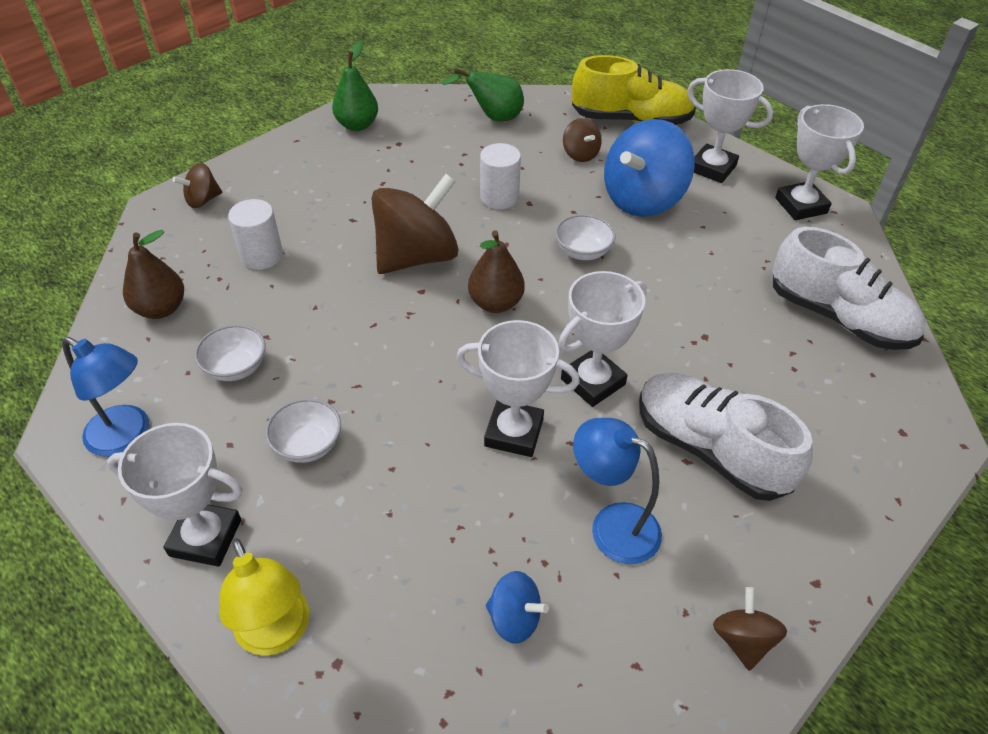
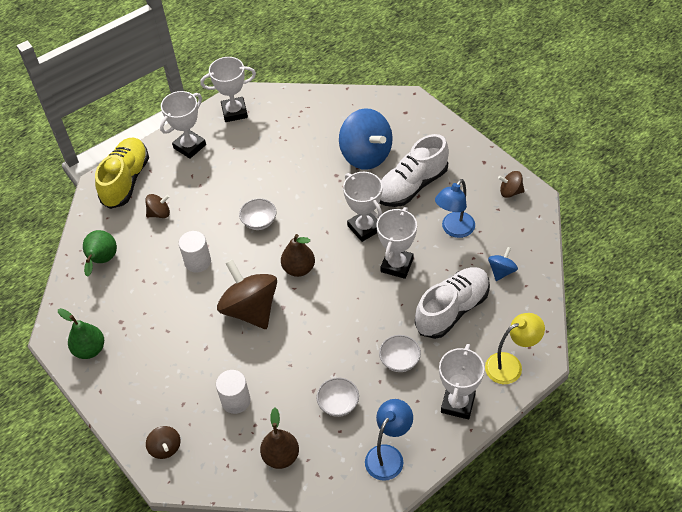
camera: 80 degrees left, 5 degrees up
(642, 199) = (214, 186): blue spinning top -> blue spinning top (366, 155)
(838, 317) = (328, 117): white shoe -> white shoe (452, 310)

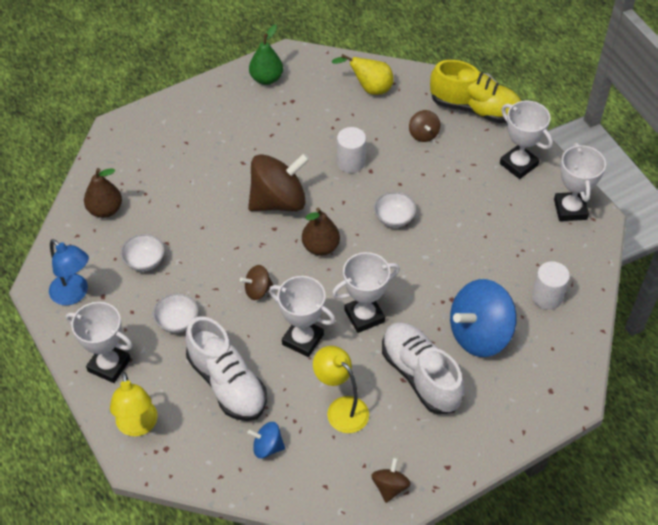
camera: 95 degrees right, 0 degrees up
(102, 261) = (369, 88): green pear -> yellow pear
(165, 448) = (145, 128): brown spinning top -> brown spinning top (257, 290)
(236, 400) = (176, 181): white cylinder -> white cylinder (547, 297)
(454, 230) = (341, 408): blue lamp -> yellow lamp
(501, 271) = (267, 447): blue spinning top -> blue spinning top turned 150 degrees clockwise

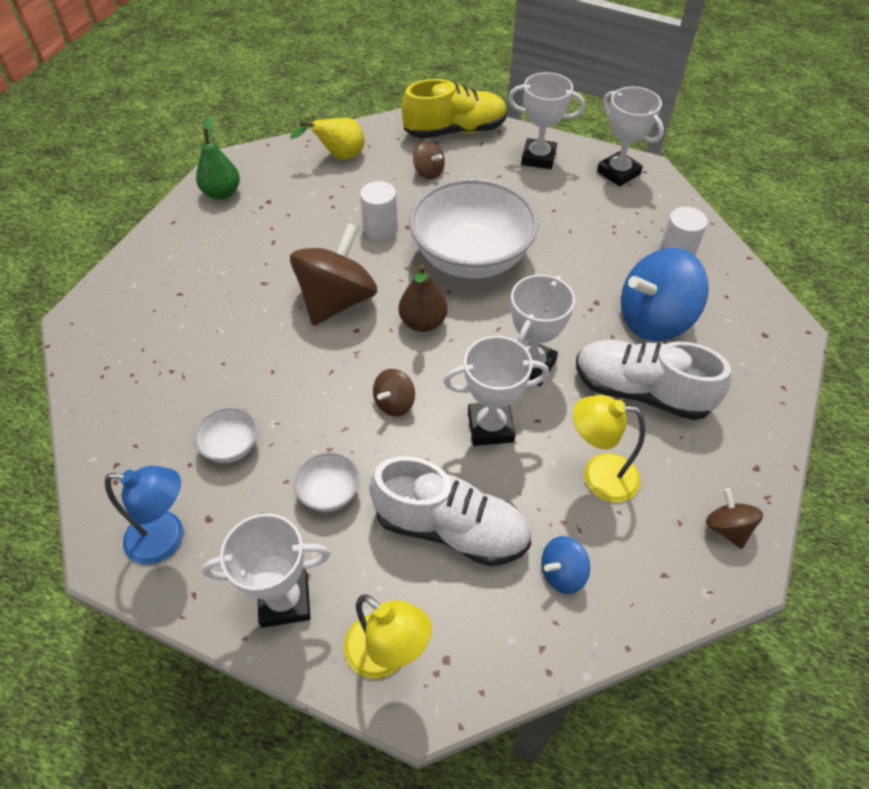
camera: 35 degrees left, 0 degrees up
(105, 210) = (133, 415): brown pear -> none
(394, 218) = (471, 258): white bowl -> white bowl, size x2.42
(479, 334) = (654, 320): blue spinning top -> blue spinning top turned 45 degrees clockwise

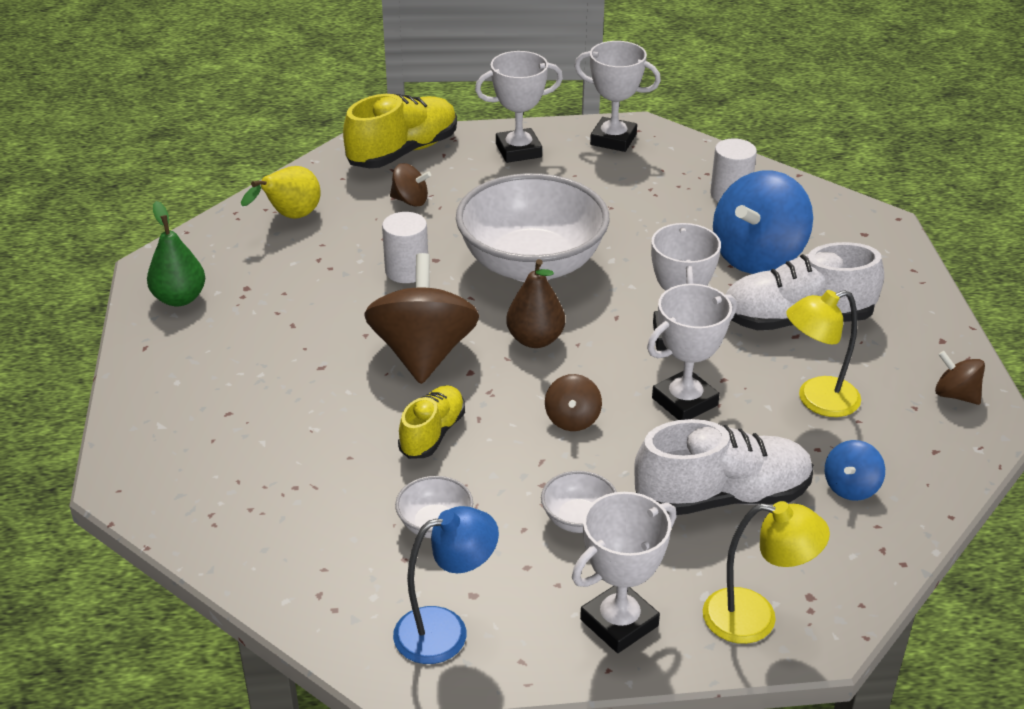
camera: 30 degrees left, 15 degrees down
(290, 370) = (432, 434): none -> yellow shoe

